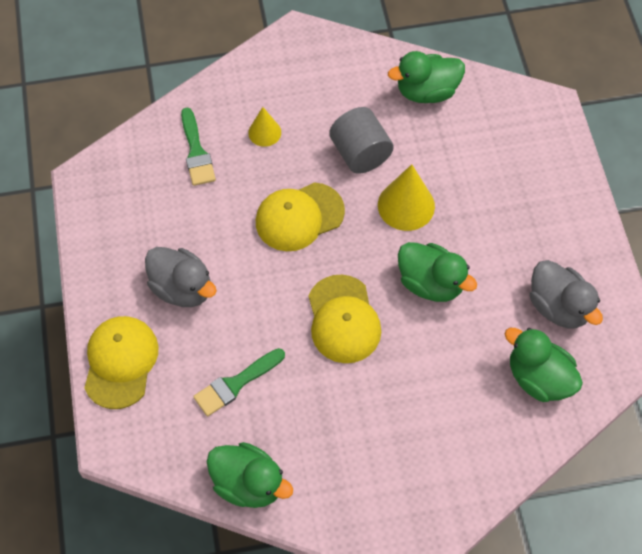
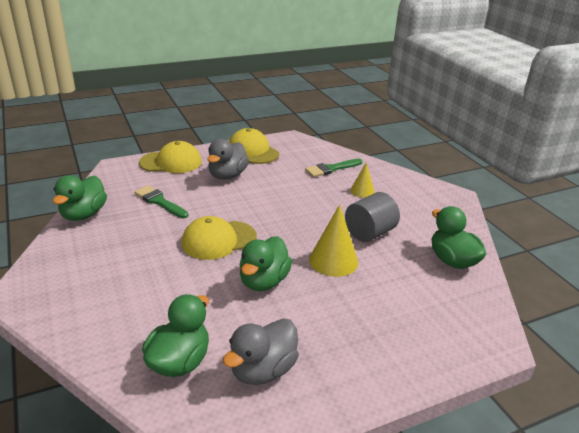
camera: 75 degrees right, 30 degrees down
(299, 217) = (299, 212): yellow cap -> yellow cap (253, 151)

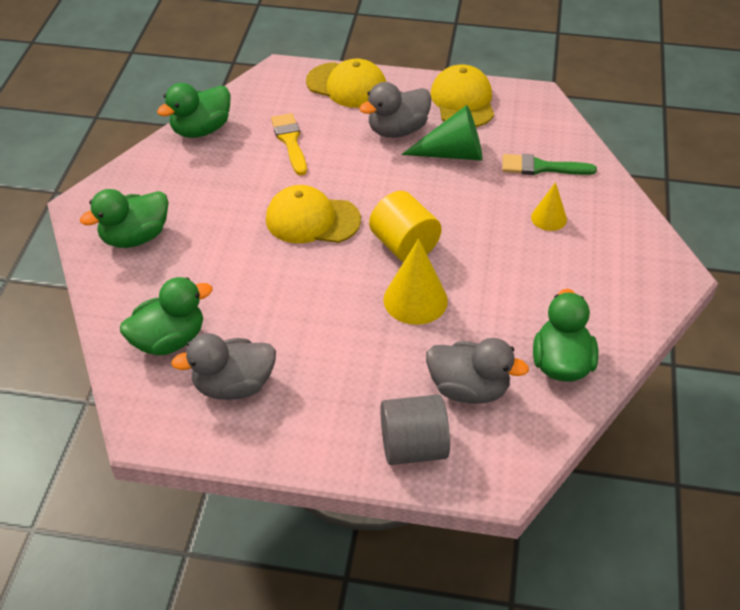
camera: 35 degrees right, 15 degrees up
(159, 201) = (290, 141): green brush -> yellow brush
(264, 281) = (316, 291): green duck -> green duck (135, 237)
(274, 177) = (453, 153): none -> green cone
(295, 233) = (404, 245): none -> yellow cylinder
(369, 233) = (495, 282): grey cylinder -> grey cylinder (413, 447)
(420, 297) = (468, 389): none -> grey duck

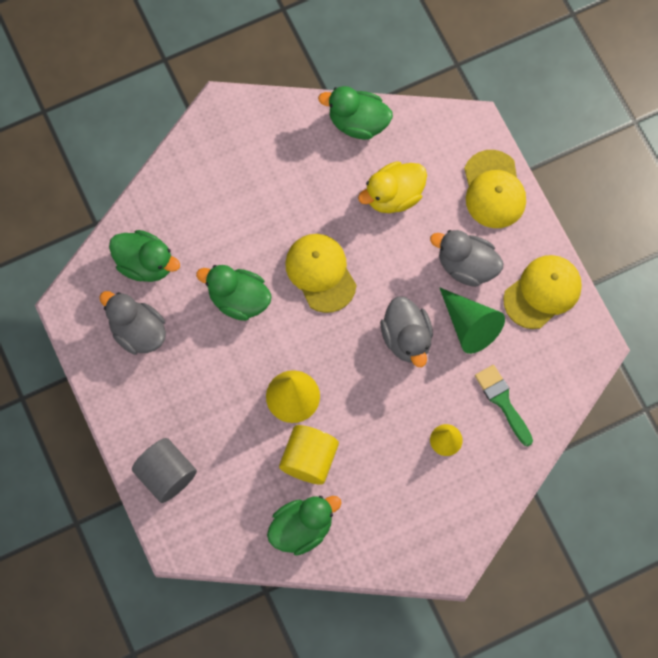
camera: 55 degrees right, 25 degrees up
(135, 237) = (217, 168): green duck -> green duck (238, 299)
(290, 141) = (393, 196): yellow brush -> yellow duck
(404, 245) = (341, 354): yellow cylinder -> yellow cylinder (309, 459)
(468, 389) = (237, 480): grey duck -> grey duck (407, 338)

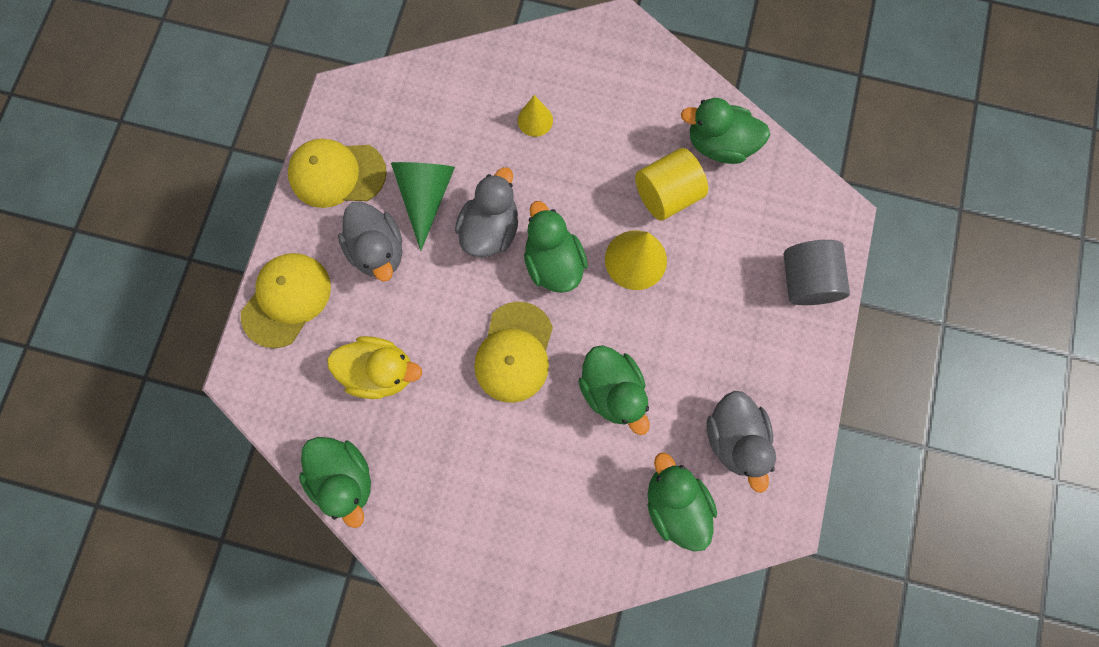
camera: 140 degrees left, 5 degrees up
(346, 350) = (553, 262): none -> green duck
(502, 401) = (459, 113): green brush -> none

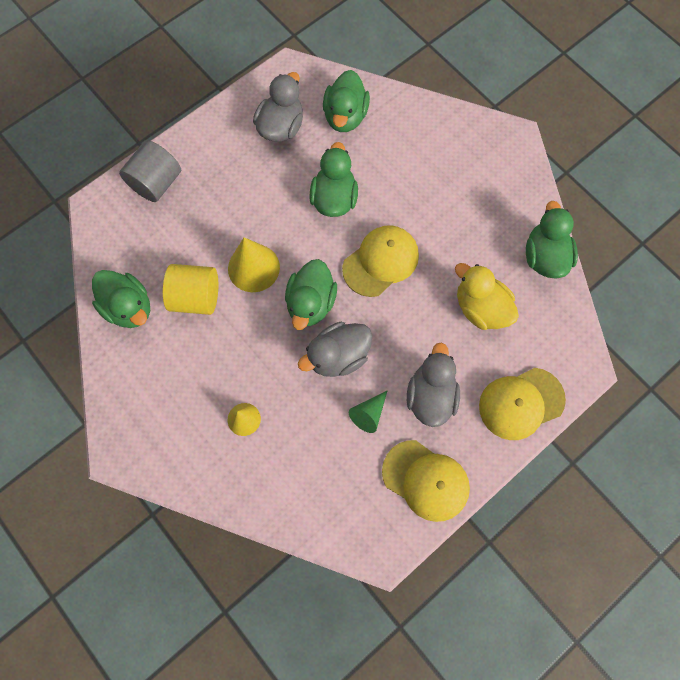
camera: 145 degrees left, 5 degrees down
(426, 197) = (368, 414): green cone -> green cone, size x0.60

